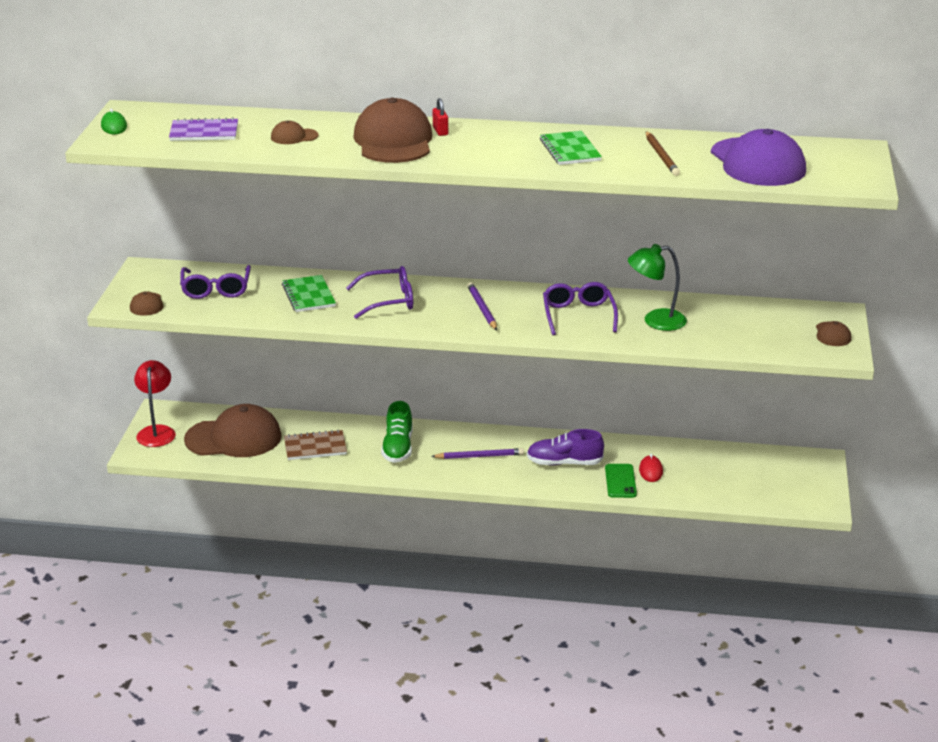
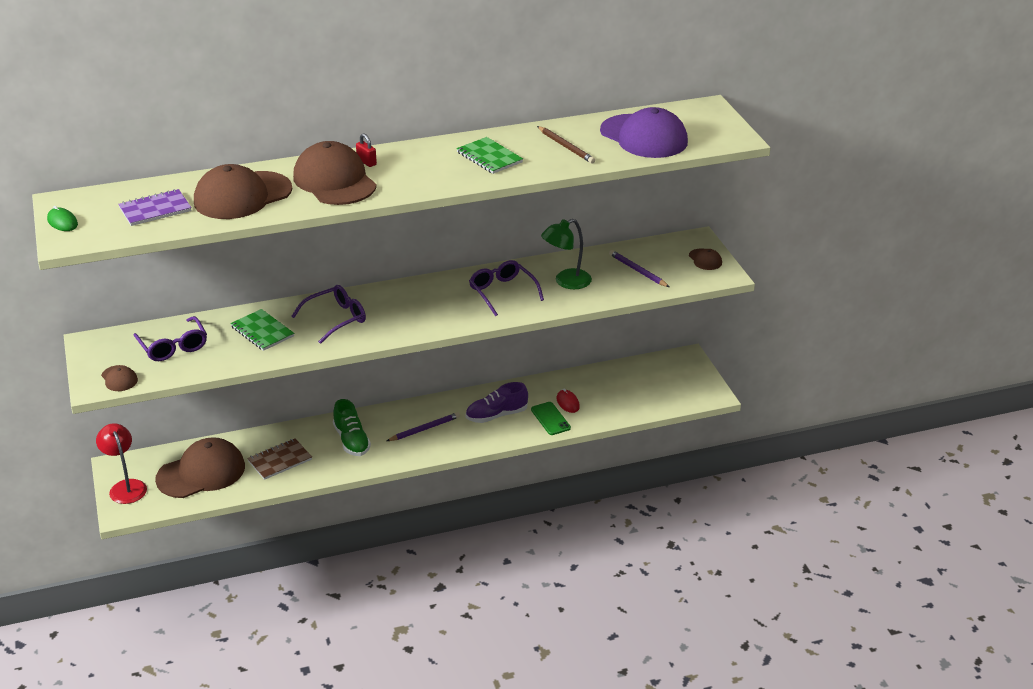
camera: 25 degrees left, 5 degrees up
(294, 136) = (242, 196): brown cap -> brown cap, size x2.27
(482, 309) = (420, 306): purple pencil -> purple pencil (638, 271)

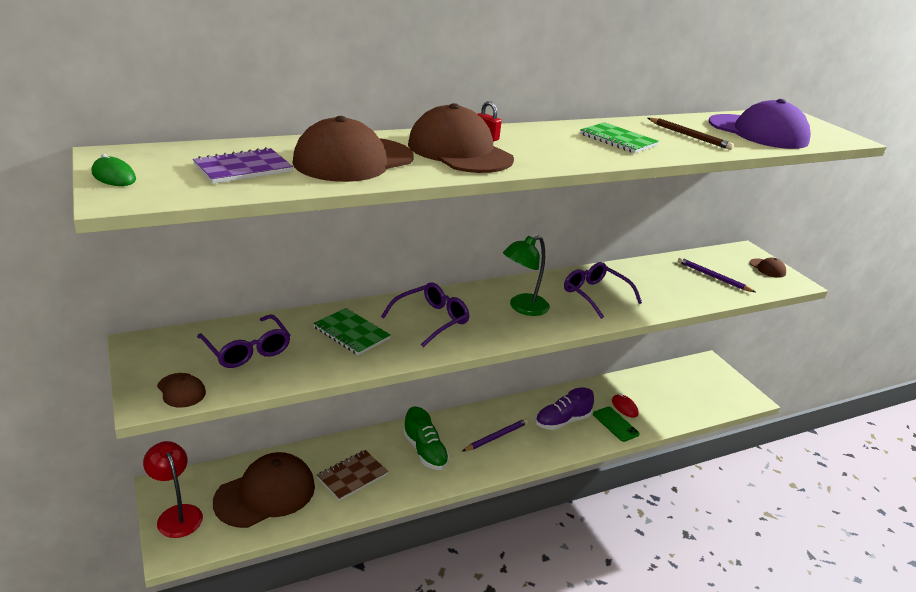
camera: 10 degrees left, 5 degrees down
(566, 282) = (652, 286): green lamp -> green lamp (522, 308)

